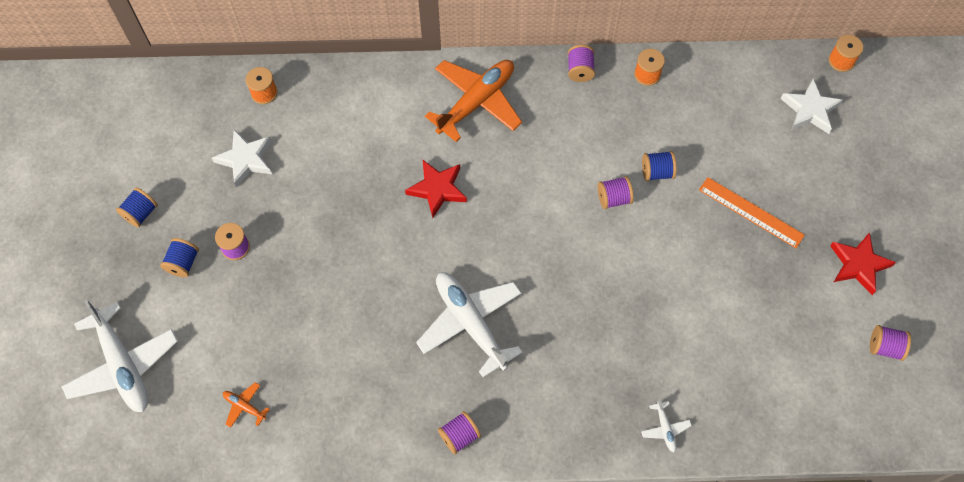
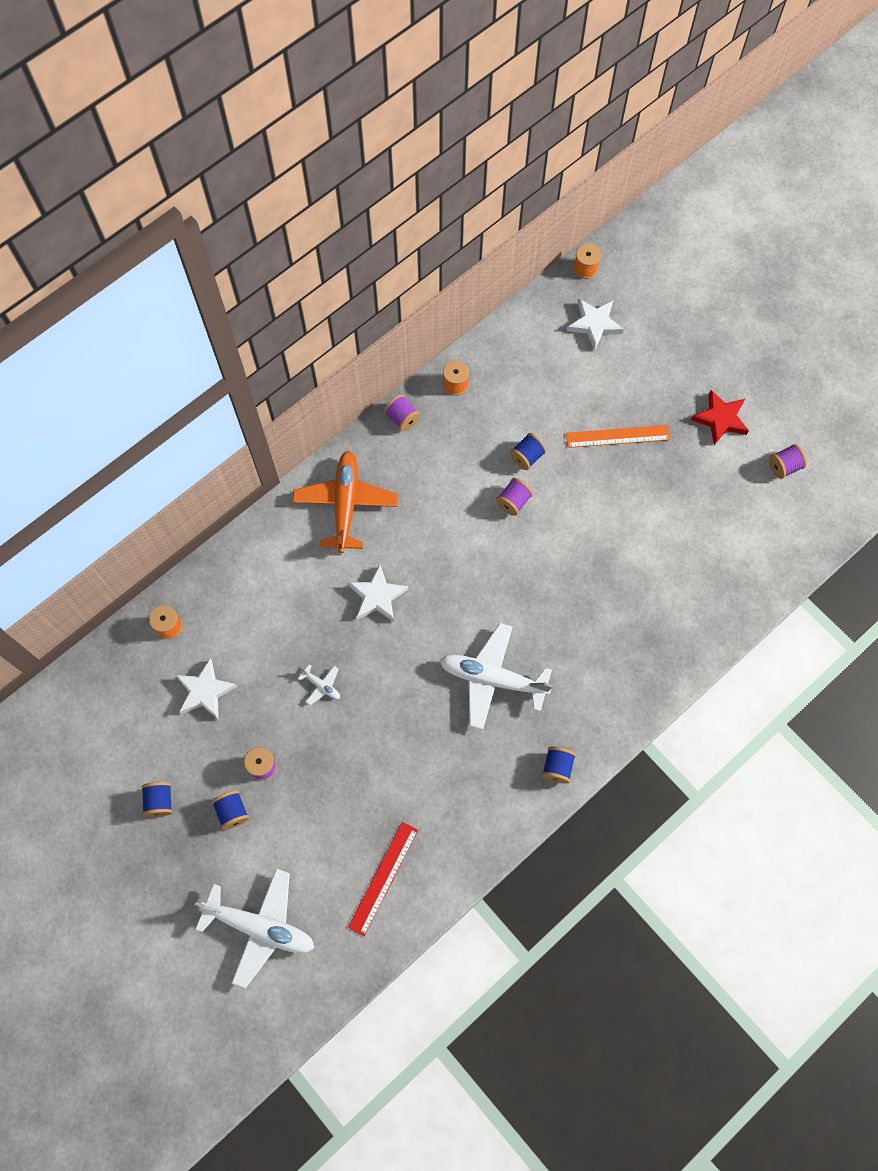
camera: 40 degrees left, 5 degrees up
(244, 406) = (383, 878): orange plane -> red ruler
(437, 189) = (377, 596): red star -> white star
(459, 436) = (557, 767): purple spool -> blue spool
(665, 428) = (690, 643): white plane -> white plane (322, 686)

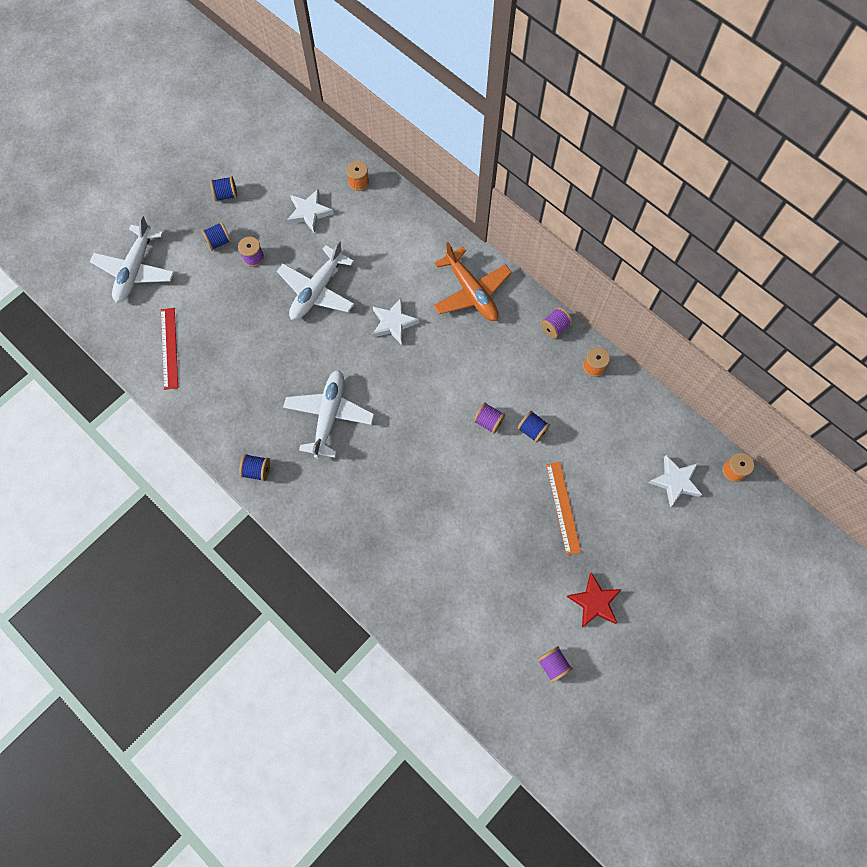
camera: 85 degrees right, 0 degrees up
(322, 686) = (317, 290): white plane -> white plane, size x2.38
(346, 504) = (471, 292): orange plane -> orange plane turned 60 degrees clockwise
(383, 878) = (169, 348): red ruler -> red ruler turned 60 degrees clockwise

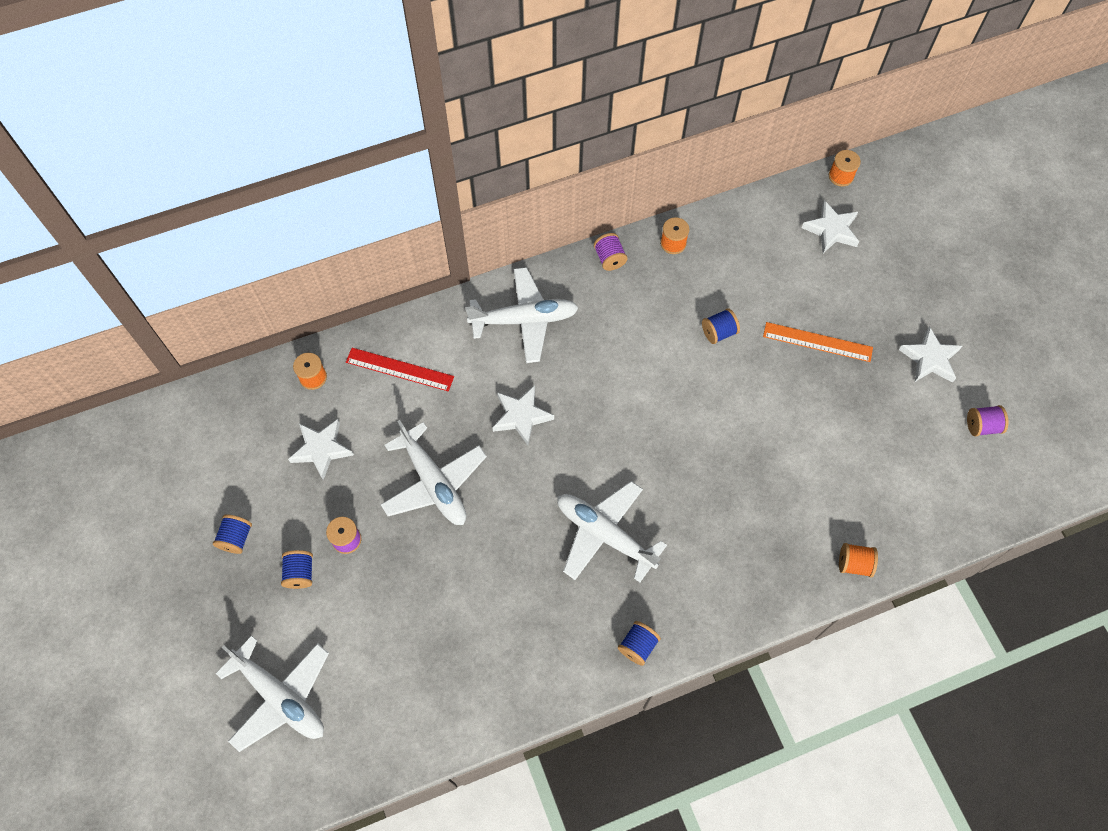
camera: 65 degrees left, 5 degrees down
(169, 348) = (419, 693): red ruler -> red ruler (399, 369)
(385, 600) = (854, 564): none -> orange spool
(471, 292) = (524, 320): orange plane -> white plane
(488, 421) = (689, 370): purple spool -> none
(594, 602) = (930, 358): red star -> white star

